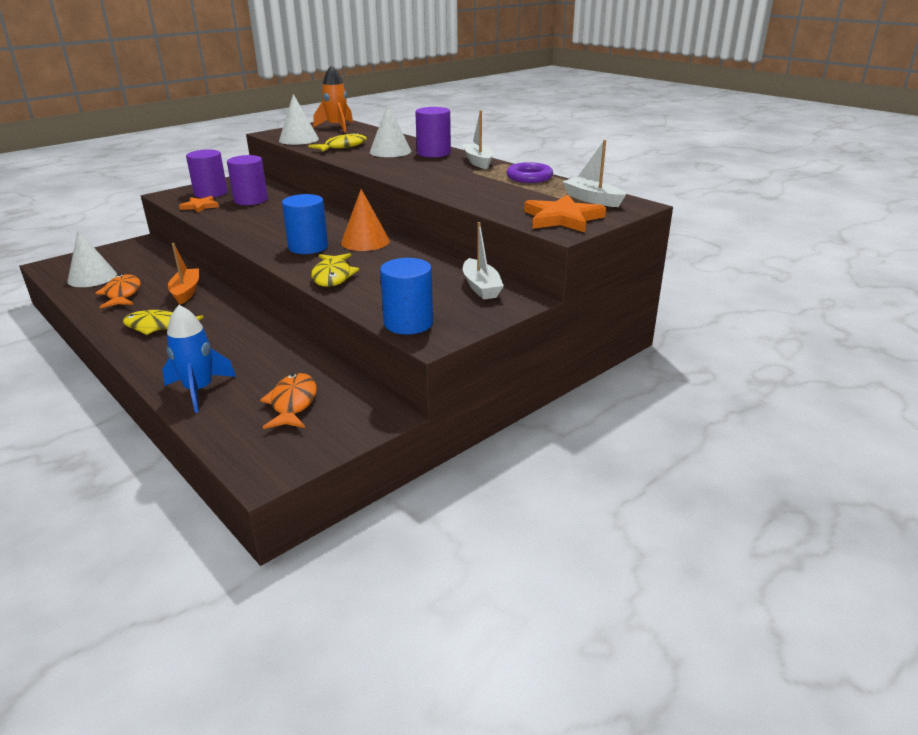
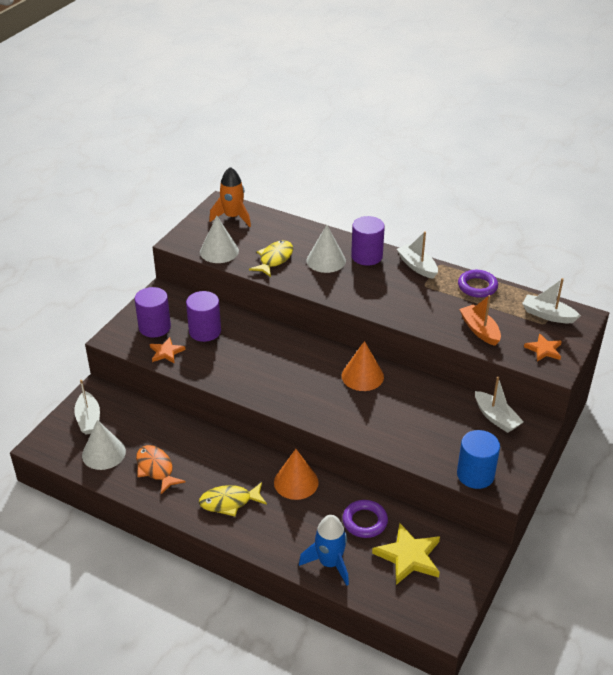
camera: 20 degrees left, 10 degrees up
(109, 257) = (88, 419): none -> white boat
(186, 292) = (211, 452): orange boat -> orange boat (479, 330)
(240, 325) = (296, 482): none -> orange cone
(276, 366) = (365, 521): none -> purple ring
(293, 403) = (409, 556): orange fish -> yellow star
(308, 247) = (322, 395): blue cylinder -> none
(332, 276) = (375, 431): yellow fish -> none
(562, 218) = (544, 350): orange star -> orange star, size x0.59

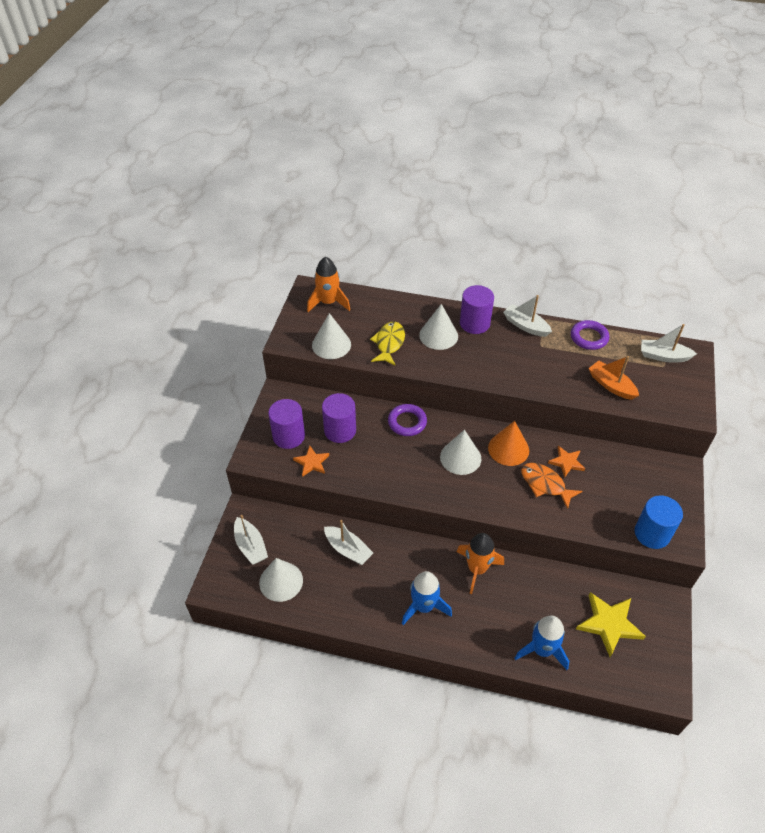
camera: 15 degrees left, 10 degrees up
(156, 469) = (339, 587): orange fish -> orange fish (545, 484)
(229, 502) = (424, 606): yellow fish -> blue rocket
(296, 482) = (477, 569): orange cone -> orange rocket
(311, 374) = (460, 457): none -> white cone
(365, 521) = (556, 596): purple ring -> purple ring (407, 422)
(496, 418) = (645, 468): white boat -> white boat (348, 549)
(544, 350) = (676, 395): orange star -> orange star (566, 462)

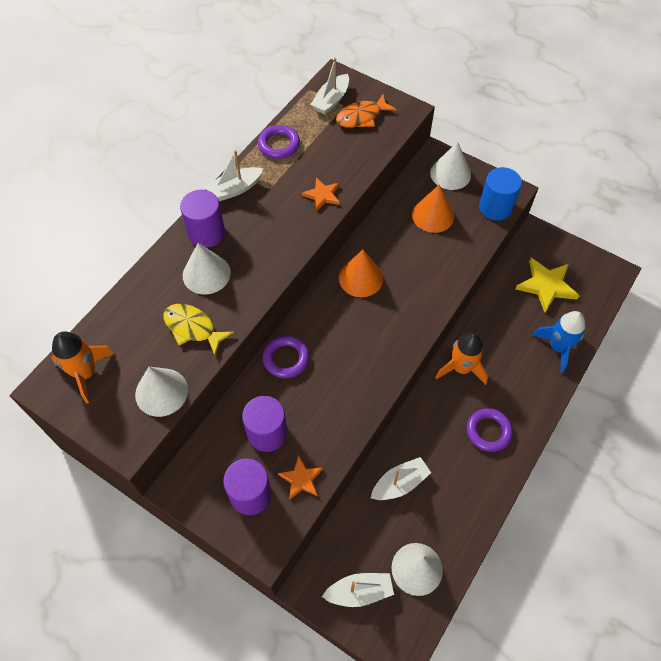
camera: 70 degrees left, 10 degrees up
(424, 606) = (488, 431): blue rocket -> purple ring
(460, 457) = (354, 325): white cone -> white cone (450, 174)
(545, 484) = (415, 265): orange fish -> orange fish (361, 117)
(566, 462) = (396, 237): orange star -> orange star (322, 195)
(608, 484) = (433, 215): none -> orange cone
(611, 385) = (348, 154): orange boat -> none

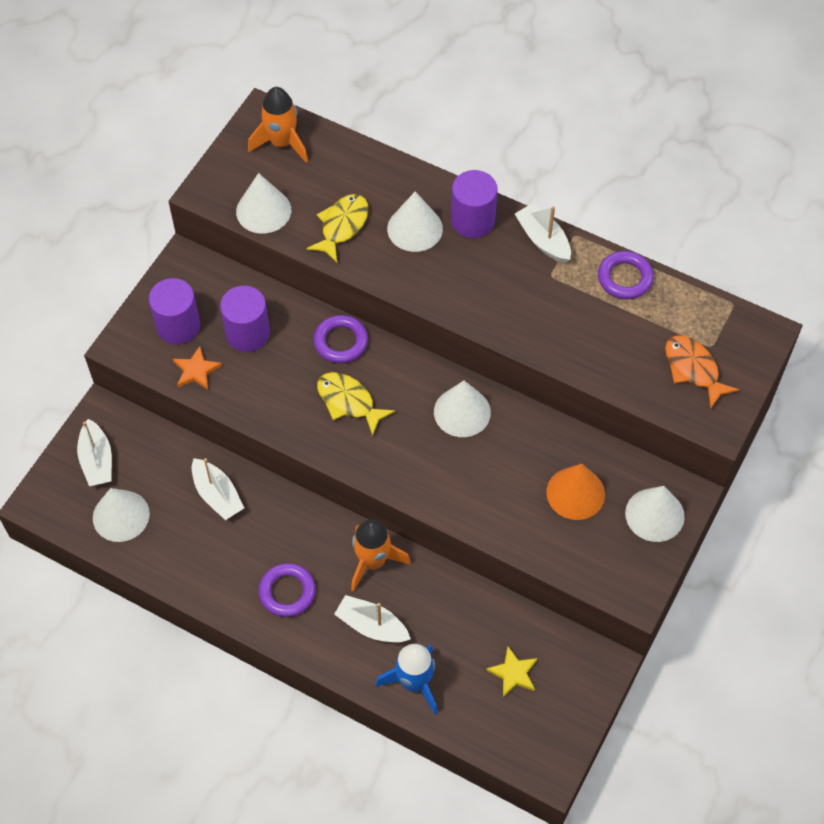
camera: 85 degrees right, 0 degrees up
(322, 195) = (547, 334): orange star -> none
(331, 100) = (717, 331): white boat -> white boat (372, 626)
(345, 356) = (348, 402): none -> yellow fish
(361, 278) = (462, 412): orange cone -> white cone
(495, 207) = (602, 573): blue cylinder -> none
(546, 286) = (513, 673): yellow star -> yellow star, size x0.59

